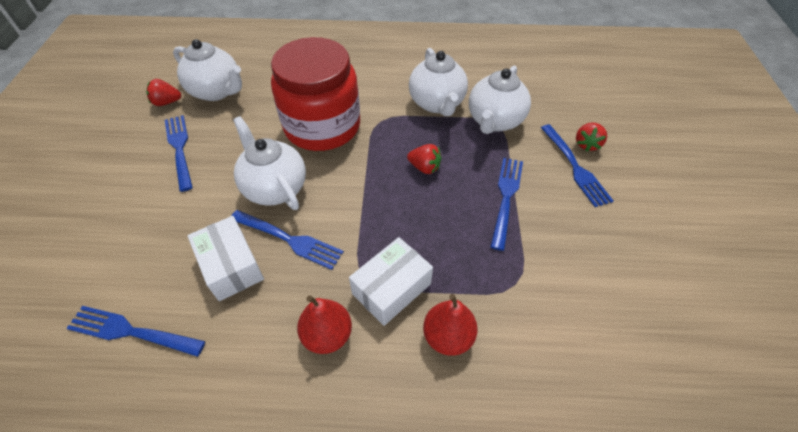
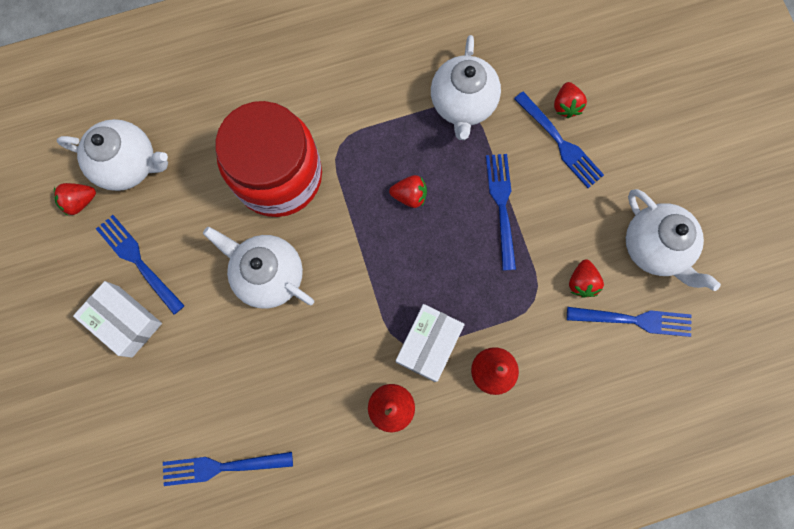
camera: 20 degrees left, 25 degrees up
(231, 266) = (273, 375): white box -> white box (125, 321)
(288, 239) = (312, 328): blue fork -> blue fork (633, 320)
(437, 104) = (392, 98): white teapot -> white teapot (654, 247)
(571, 283) = (581, 282): none -> red strawberry

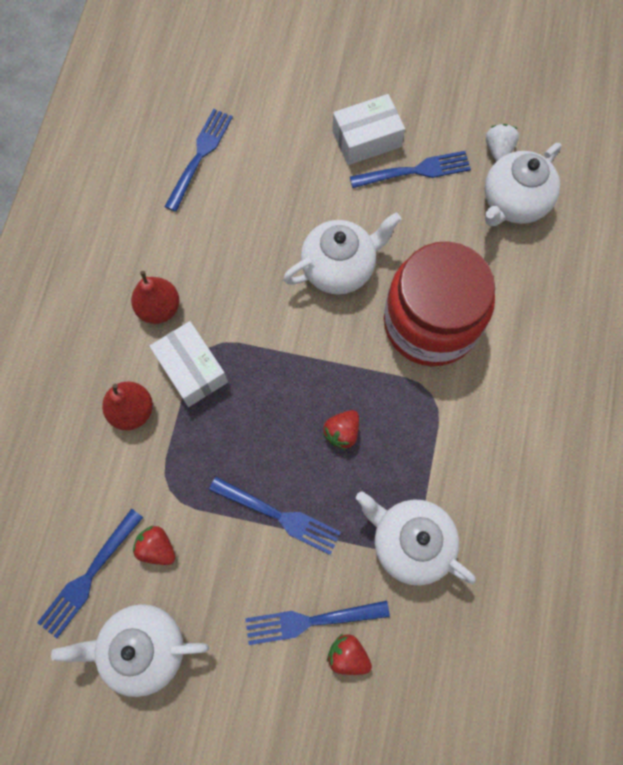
camera: 120 degrees right, 5 degrees down
(80, 201) = (498, 150): red strawberry -> white strawberry

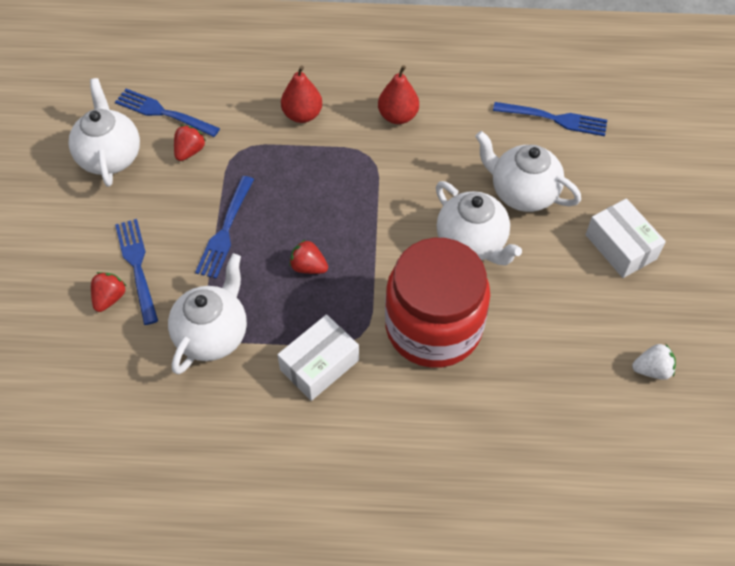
camera: 80 degrees right, 15 degrees down
(192, 369) = (347, 148): white box -> white box (319, 365)
(414, 171) = (598, 293): blue fork -> none
(513, 203) = (591, 390): white teapot -> white teapot (522, 193)

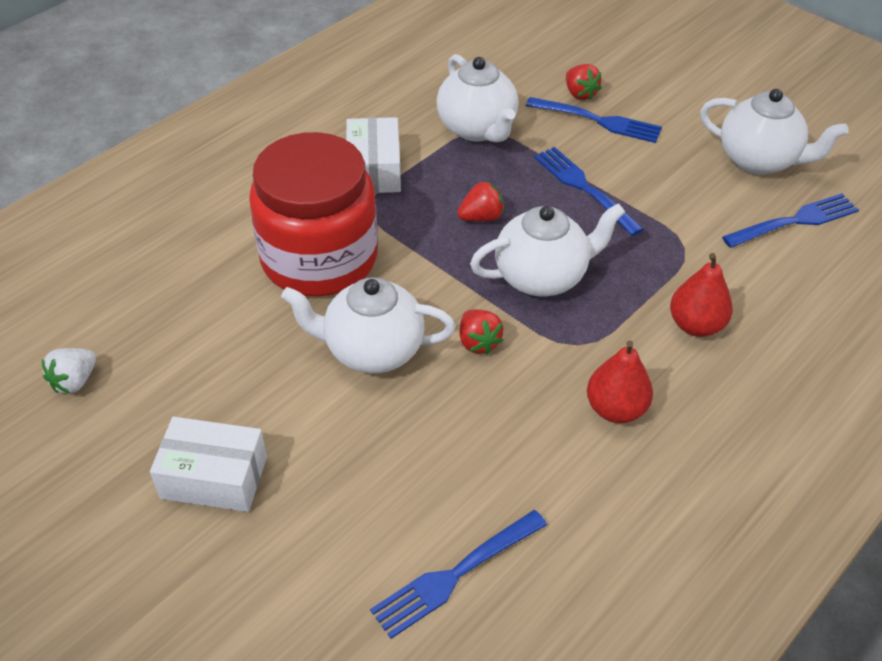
camera: 130 degrees right, 10 degrees down
(190, 151) = (717, 213): red strawberry -> red strawberry (478, 342)
(522, 193) = (384, 443): white teapot -> white teapot (542, 276)

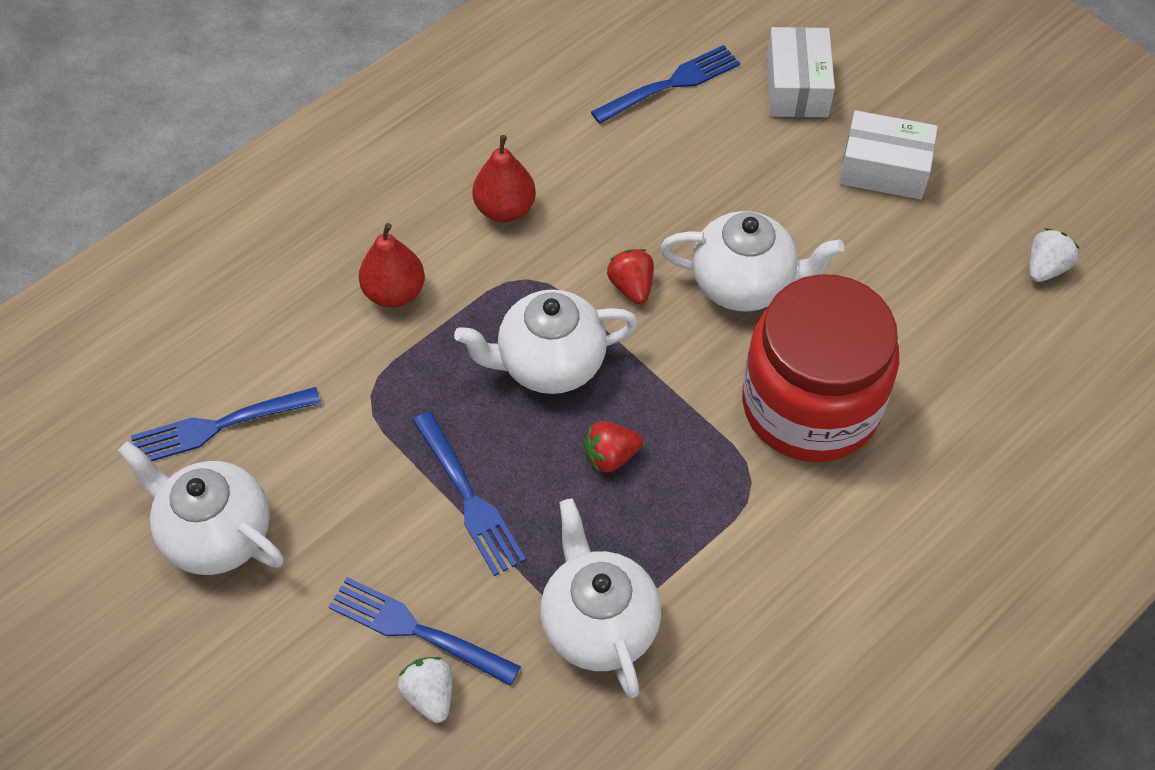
camera: 175 degrees left, 10 degrees up
(374, 170) = (749, 549): white box -> white box (797, 87)
(580, 94) = (430, 695): red strawberry -> white strawberry

